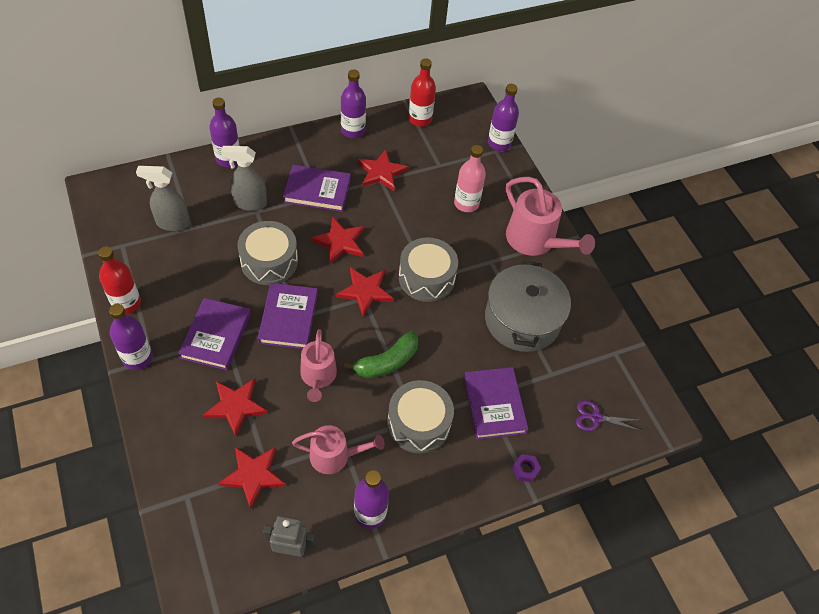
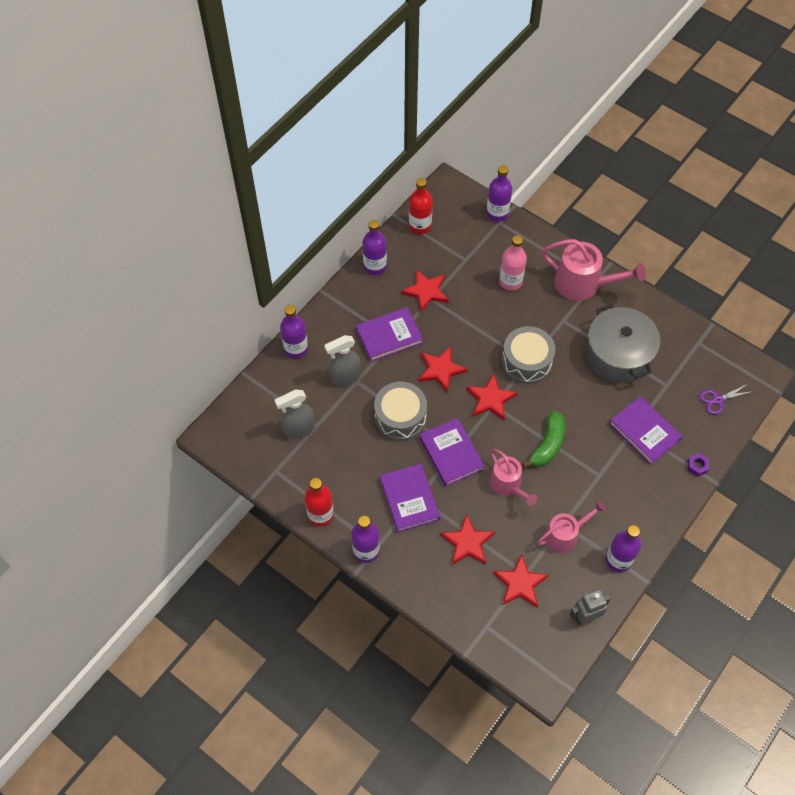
camera: 25 degrees left, 5 degrees up
(418, 423) = (603, 477): grey drum -> none

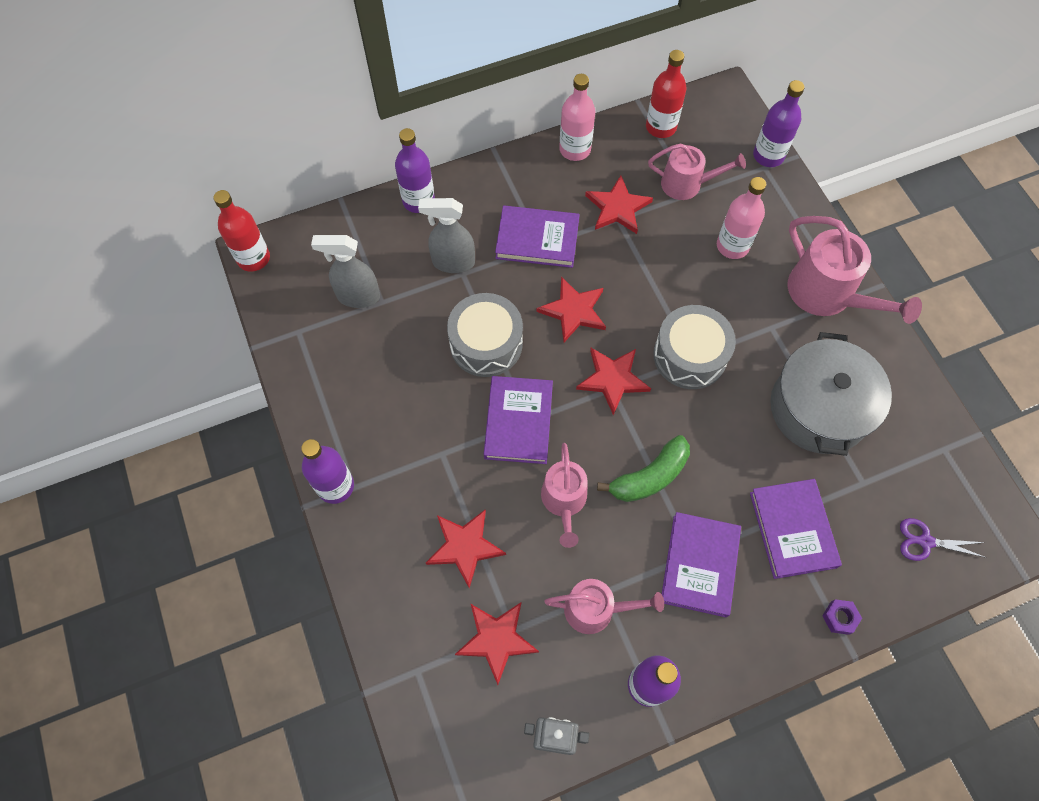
camera: 30 degrees right, 5 degrees up
(320, 515) = (313, 412): red bottle -> red bottle (253, 258)
(375, 266) = (575, 149): purple bottle -> pink bottle
(409, 499) = (430, 451): purple book -> purple book (700, 565)
(459, 255) = (687, 184): none -> pink watering can

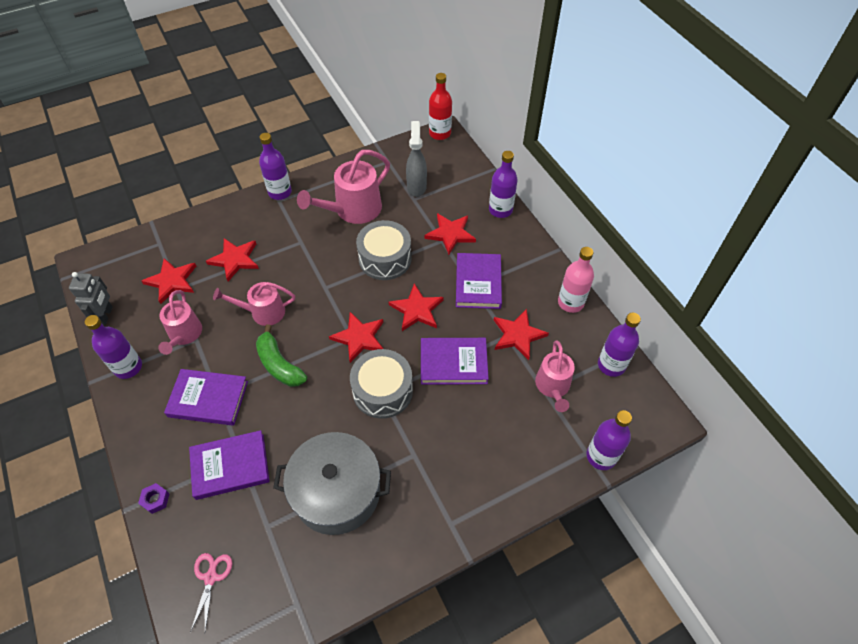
camera: 85 degrees right, 10 degrees down
(453, 262) = (450, 234): grey spray bottle -> red star
(518, 421) = (324, 282): purple book -> purple book (453, 363)
(661, 127) = (611, 365): red bottle -> purple bottle
(732, 246) = (493, 423): pink bottle -> none
(827, 294) = (452, 504): pink watering can -> pink watering can (353, 210)
(925, 541) = (211, 577): purple scissors -> pink scissors

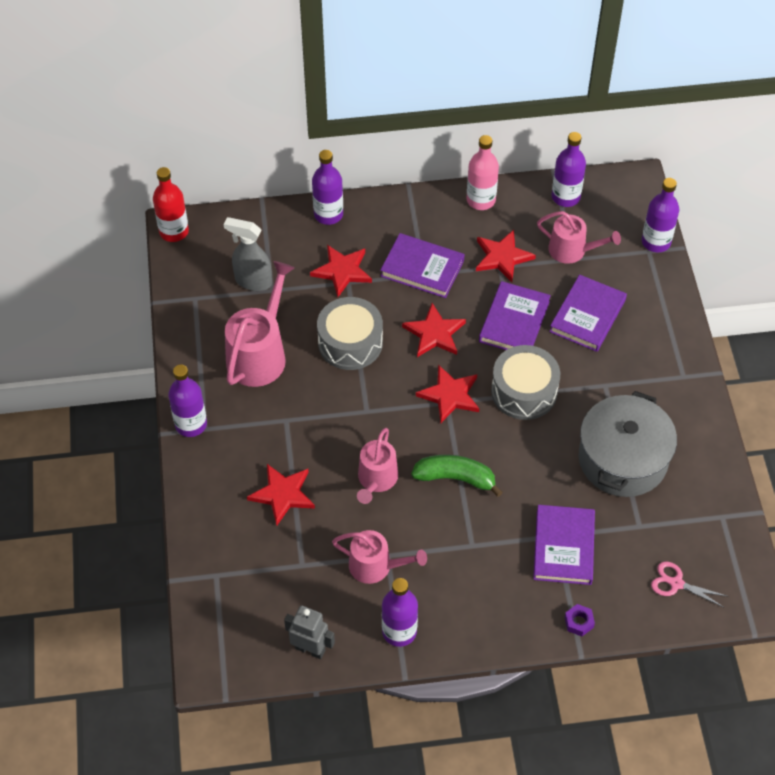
camera: 70 degrees left, 0 degrees up
(172, 281) = (287, 568): red star -> none
(208, 399) = (474, 555): purple book -> purple book (587, 316)
(279, 365) = (455, 478): green banana -> green banana turned 150 degrees counterclockwise
(353, 210) = (259, 354): pink watering can -> pink watering can turned 135 degrees counterclockwise

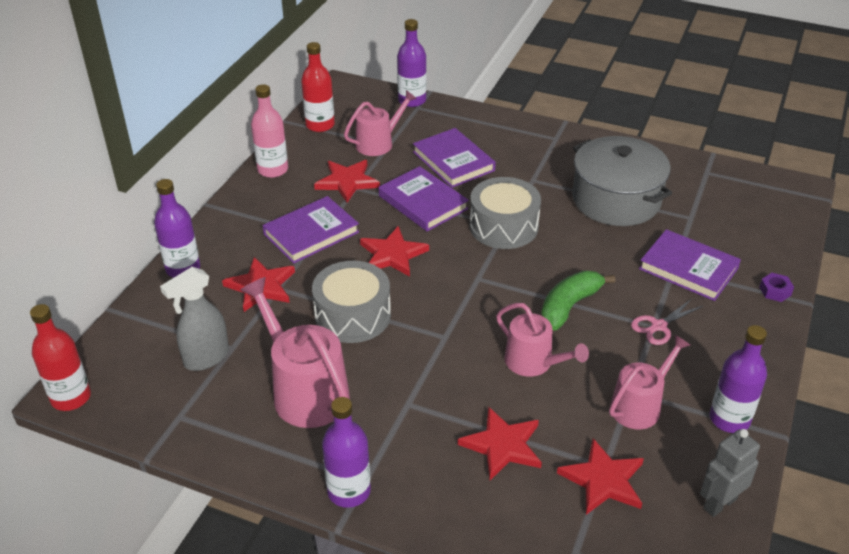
camera: 60 degrees left, 15 degrees down
(450, 395) = (471, 273): red star -> red star (603, 480)
(565, 197) = (320, 125): purple bottle -> red bottle
(676, 583) = (761, 220): pink scissors -> pink scissors (659, 326)

